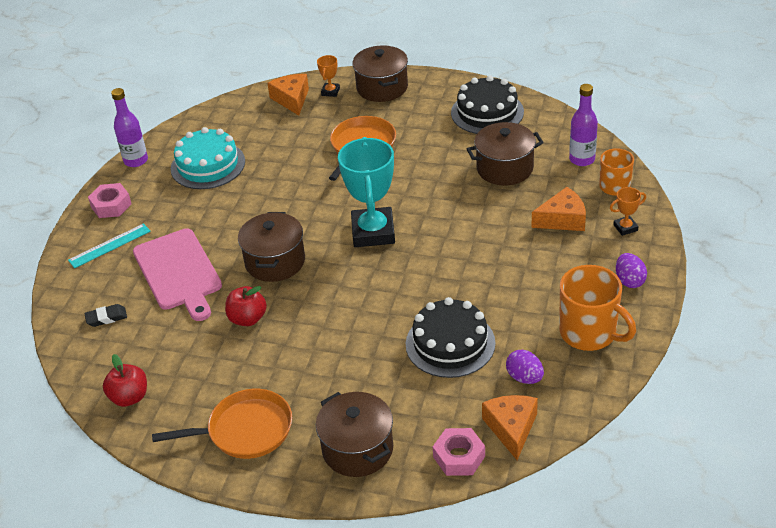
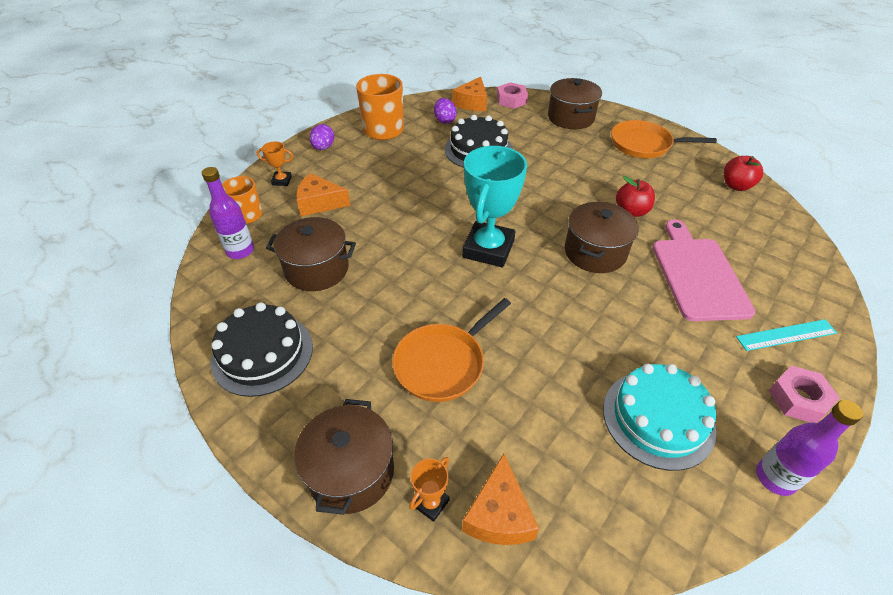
camera: 160 degrees left, 5 degrees up
(106, 318) = (771, 253): black eraser -> none

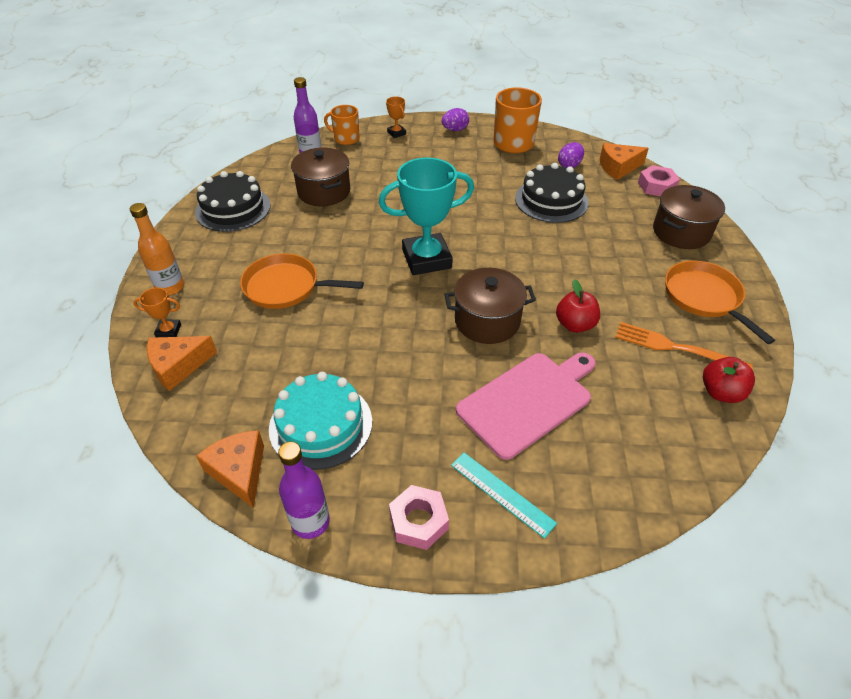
camera: 55 degrees right, 0 degrees up
(319, 203) = (391, 159): orange cheese -> orange cheese (239, 471)
(351, 472) = (170, 287): brown pot -> orange bottle
(684, 181) = (674, 347): none -> orange fork

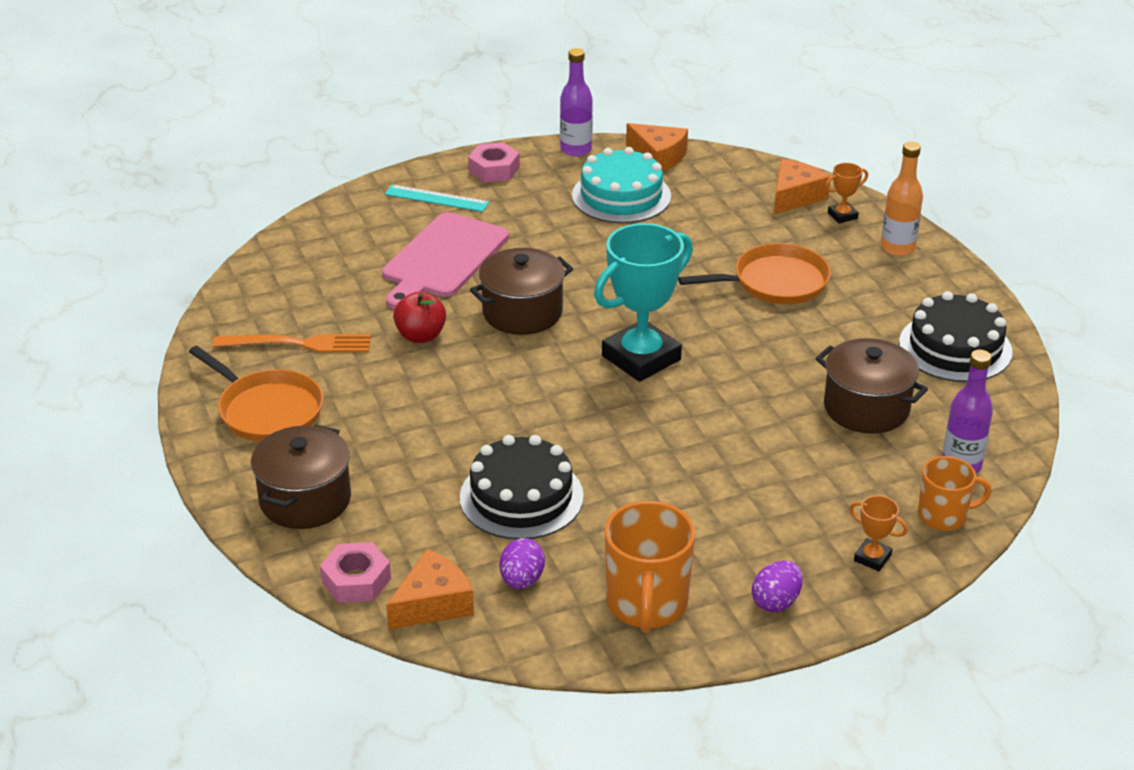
camera: 155 degrees right, 10 degrees down
(721, 392) = (247, 316): red apple -> none

